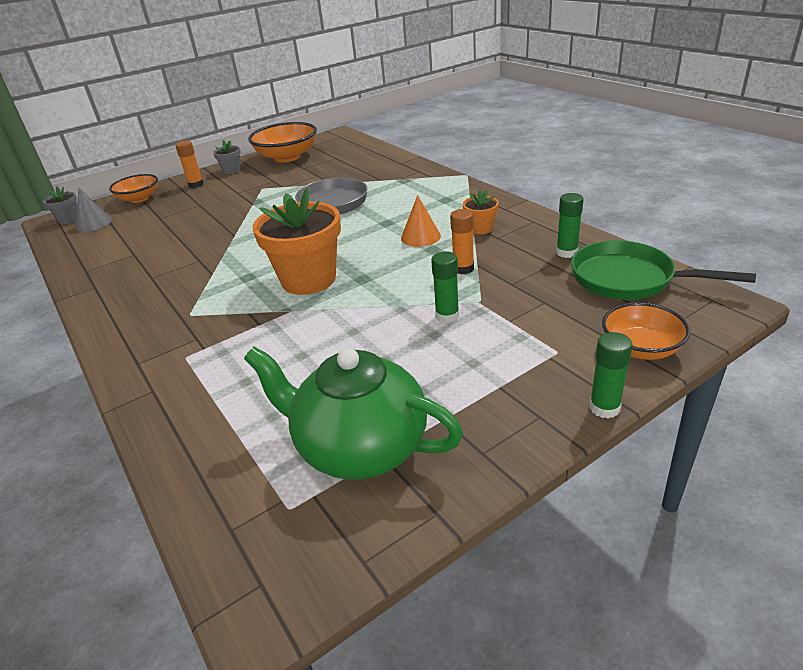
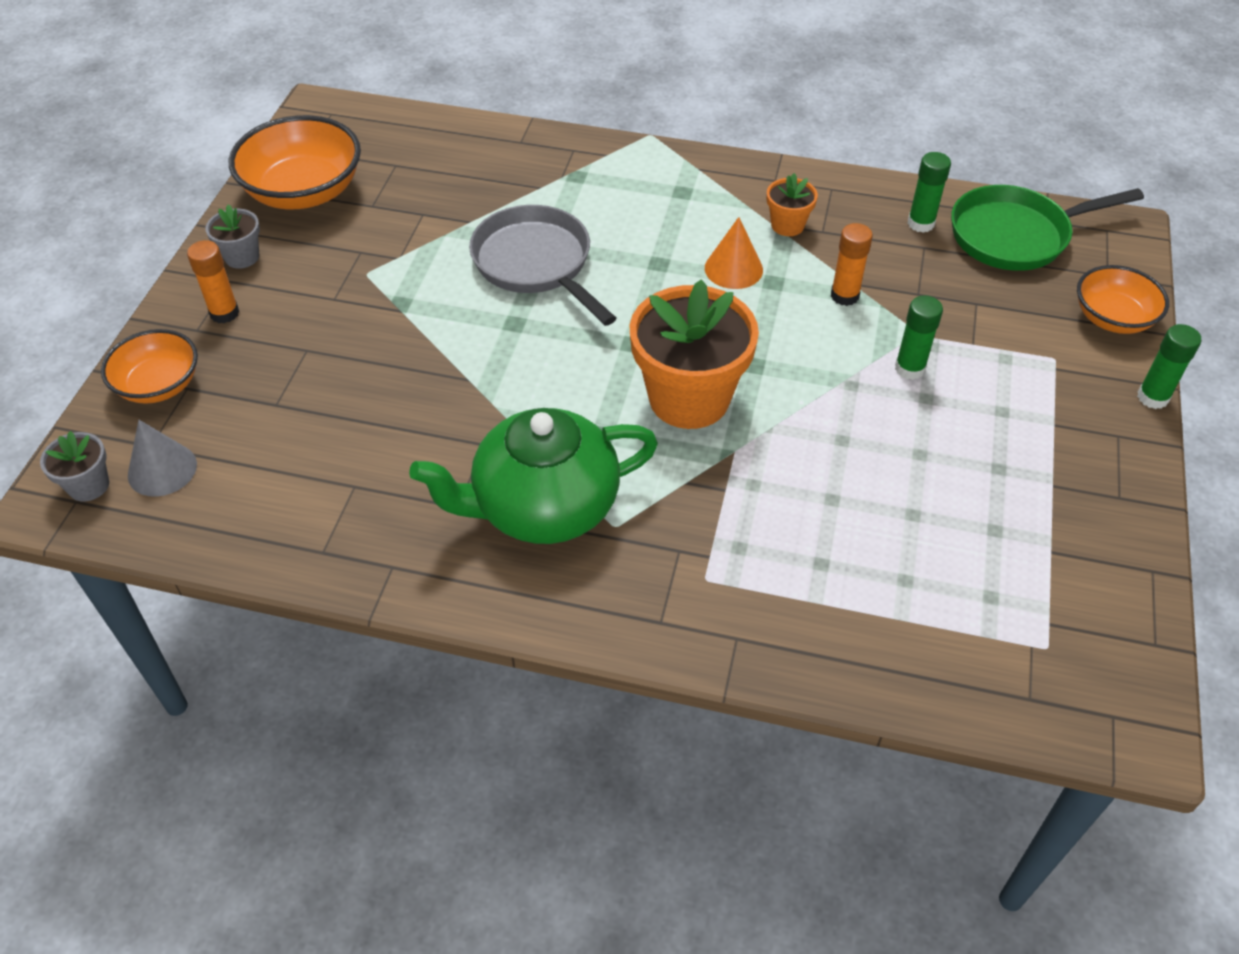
camera: 45 degrees left, 15 degrees up
(360, 446) = (1023, 556): green teapot -> green teapot (543, 507)

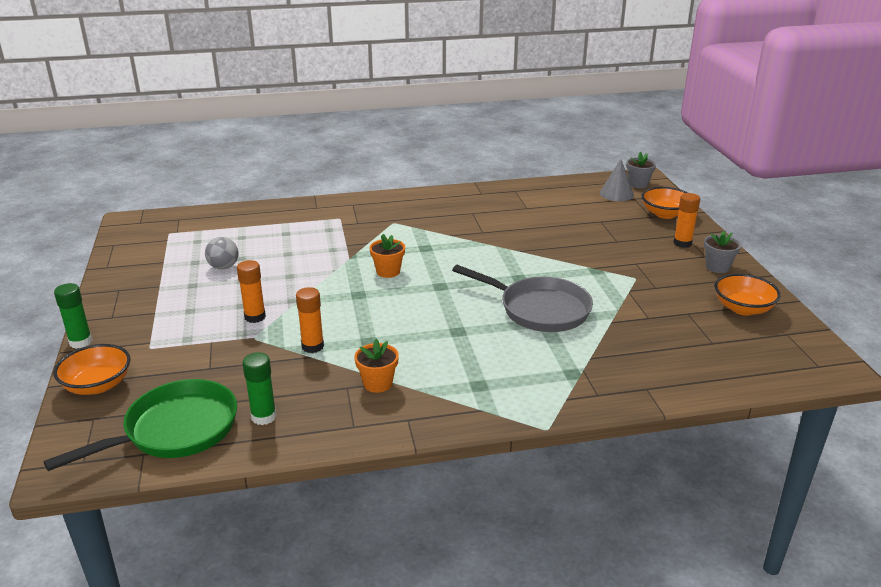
camera: 155 degrees right, 20 degrees down
(304, 192) = (743, 308): orange bowl -> orange bowl, size x0.63
(543, 507) = (432, 220): green teapot -> none
(689, 398) = (388, 271): orange flower pot -> orange flower pot, size x0.47
(733, 269) = (402, 342): orange cone -> none
(909, 368) = (255, 317): green glue stick -> orange glue stick
(945, 498) = (223, 267): none -> grey ball

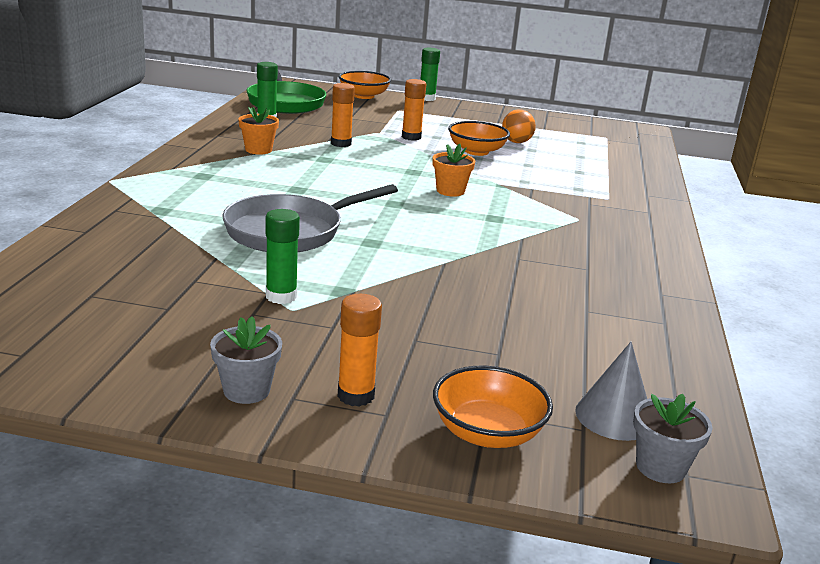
camera: 110 degrees right, 5 degrees down
(223, 267) = (516, 142): grey ball -> orange ball
(627, 285) = (281, 296): none -> green glue stick
(743, 308) = (119, 352): orange bowl -> orange bowl (476, 151)

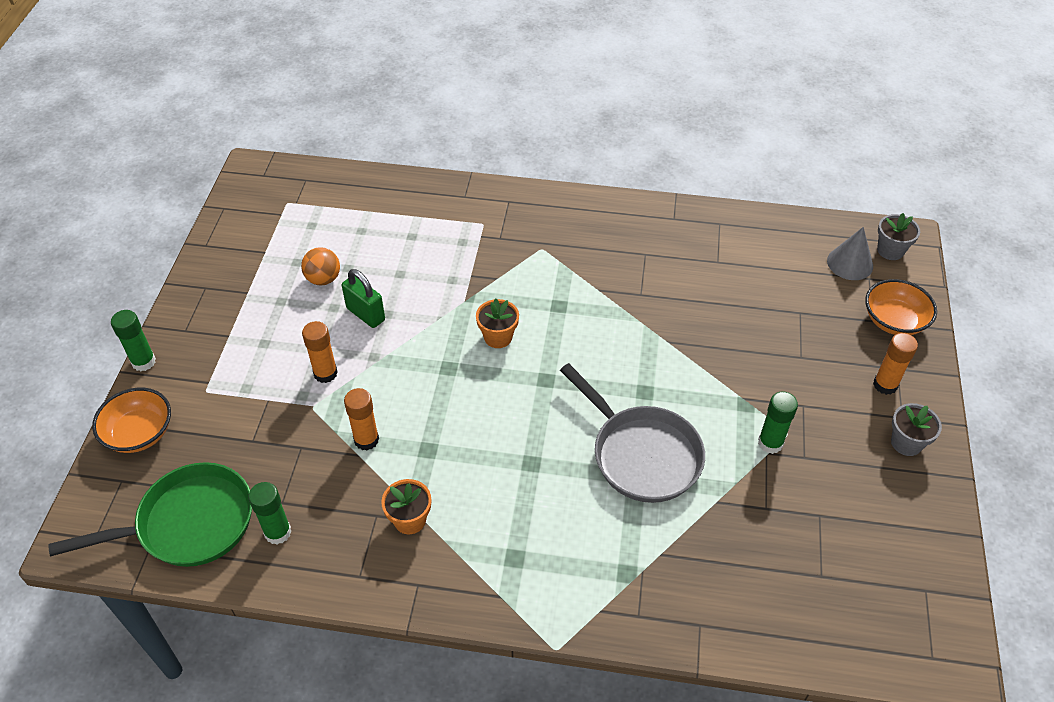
camera: 90 degrees left, 25 degrees up
(476, 151) = (365, 314): orange bowl -> green padlock

